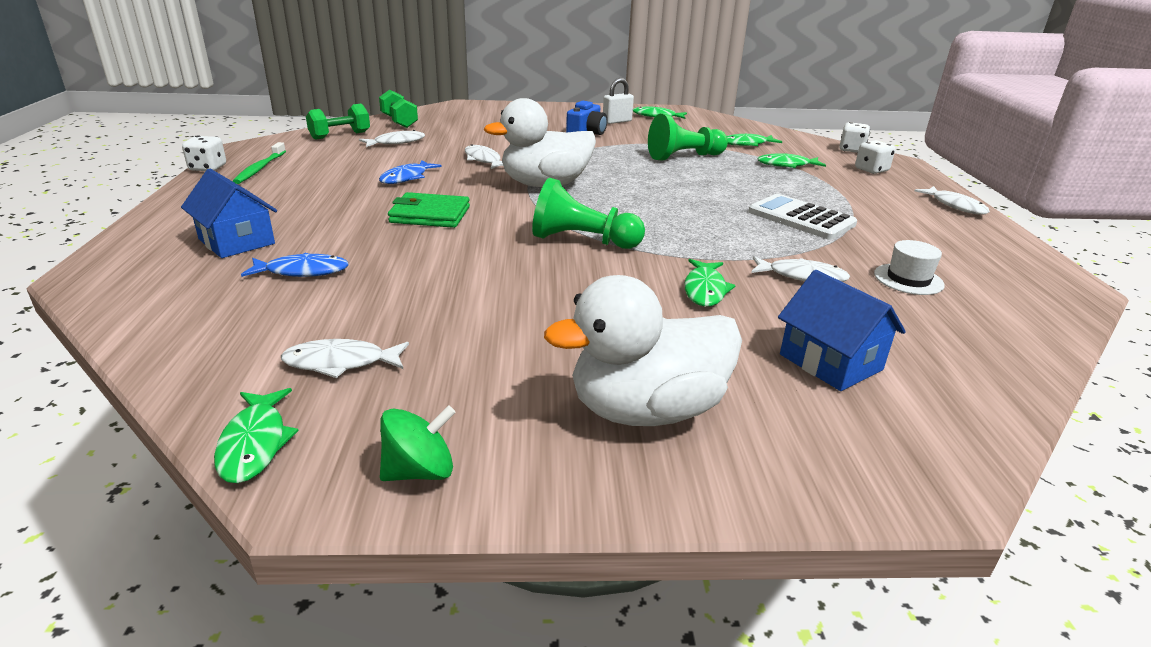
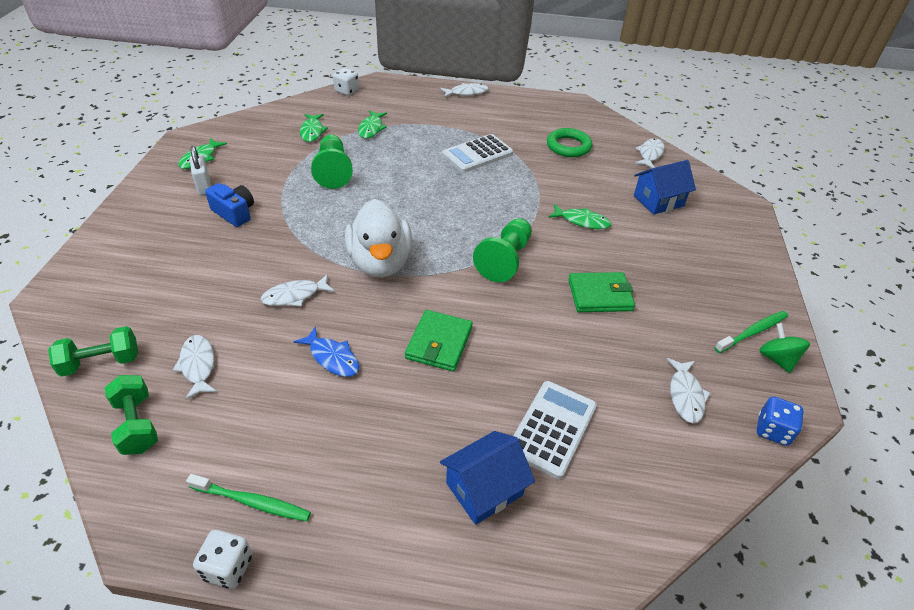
camera: 80 degrees left, 15 degrees up
(255, 443) = (772, 430): green fish -> blue dice
(302, 271) = (552, 428): blue fish -> white calculator
(488, 448) = (753, 332): none -> green toothbrush
(537, 301) = (600, 295): none -> green wallet
(646, 410) = (710, 271): white duck -> none
(802, 276) = (564, 180): white fish -> white fish (650, 154)
(871, 170) = (394, 98): white dice -> none
(908, 279) = (568, 146): white hat -> green ring

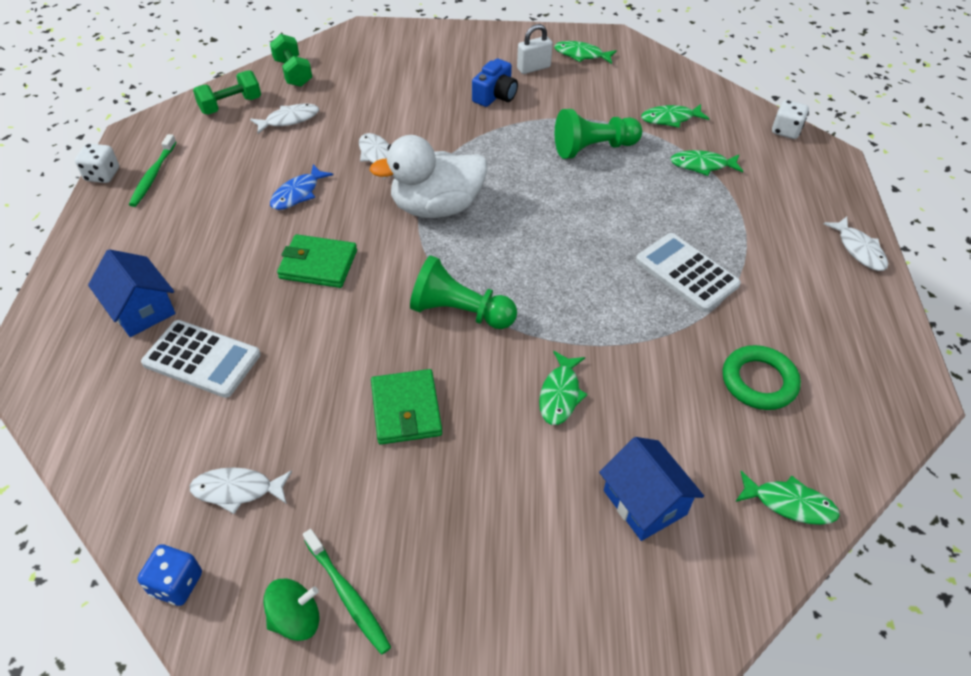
camera: 85 degrees right, 5 degrees up
(650, 154) = (789, 503): white fish -> green fish

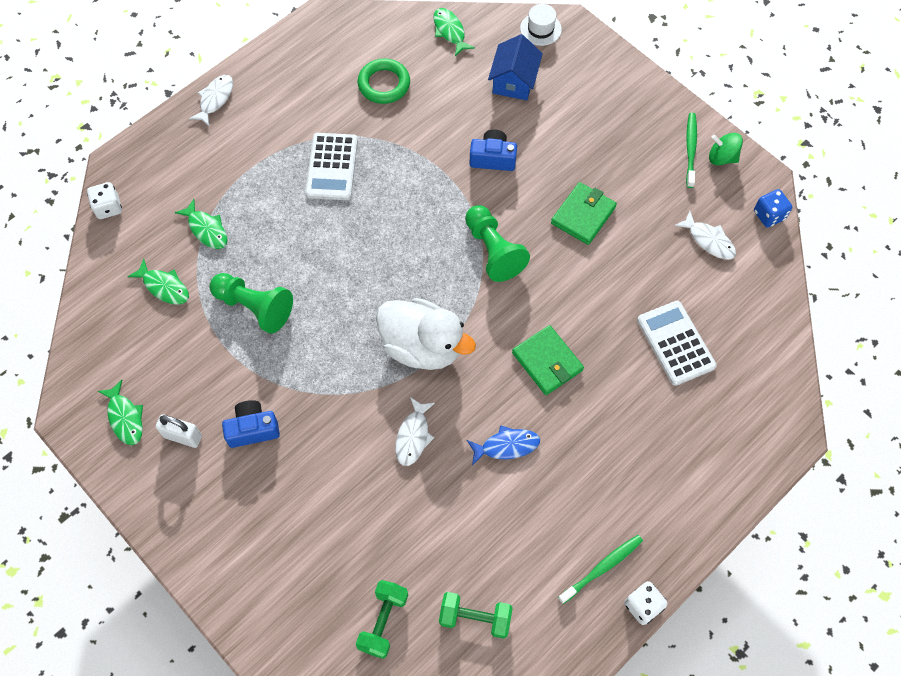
camera: 135 degrees left, 15 degrees up
(141, 309) = (691, 418): blue house -> none
(289, 120) = (442, 548): white fish -> none
(560, 394) = (493, 158): green fish -> blue camera
(704, 610) = (540, 29): none -> white hat

